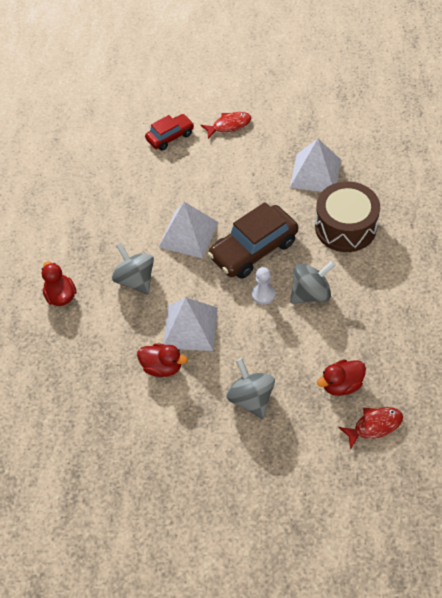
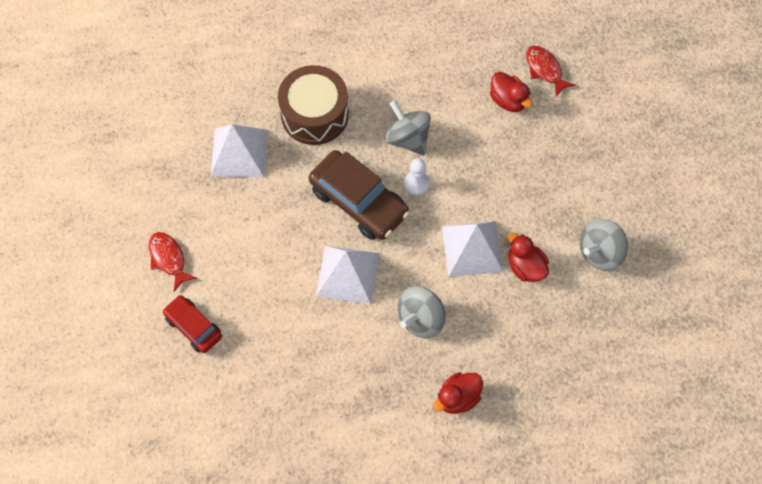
camera: 105 degrees left, 10 degrees up
(162, 367) = (525, 267): red duck -> red duck turned 45 degrees counterclockwise
(251, 398) = (541, 177): grey spinning top -> grey spinning top (600, 252)

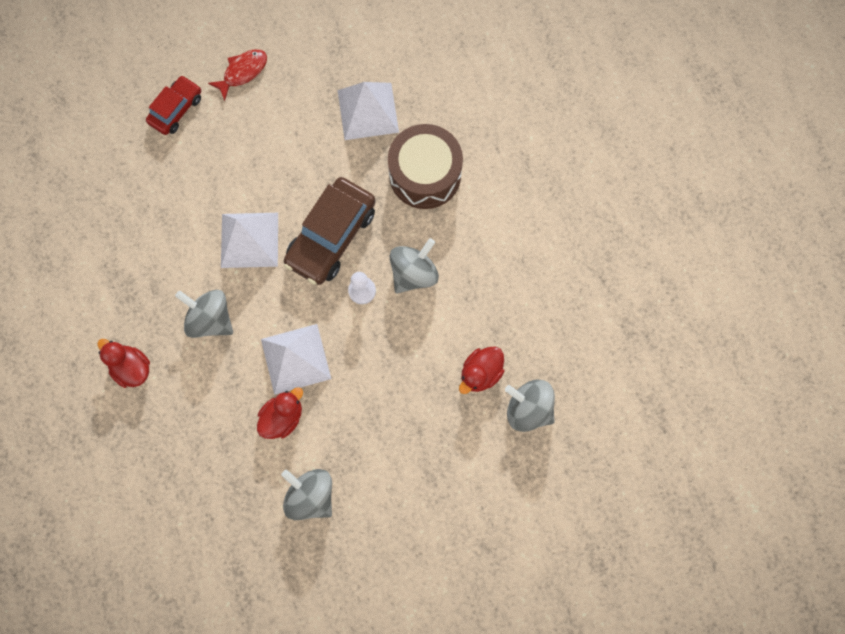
camera: 80 degrees right, 10 degrees up
(545, 70) = (528, 408): red fish -> grey spinning top

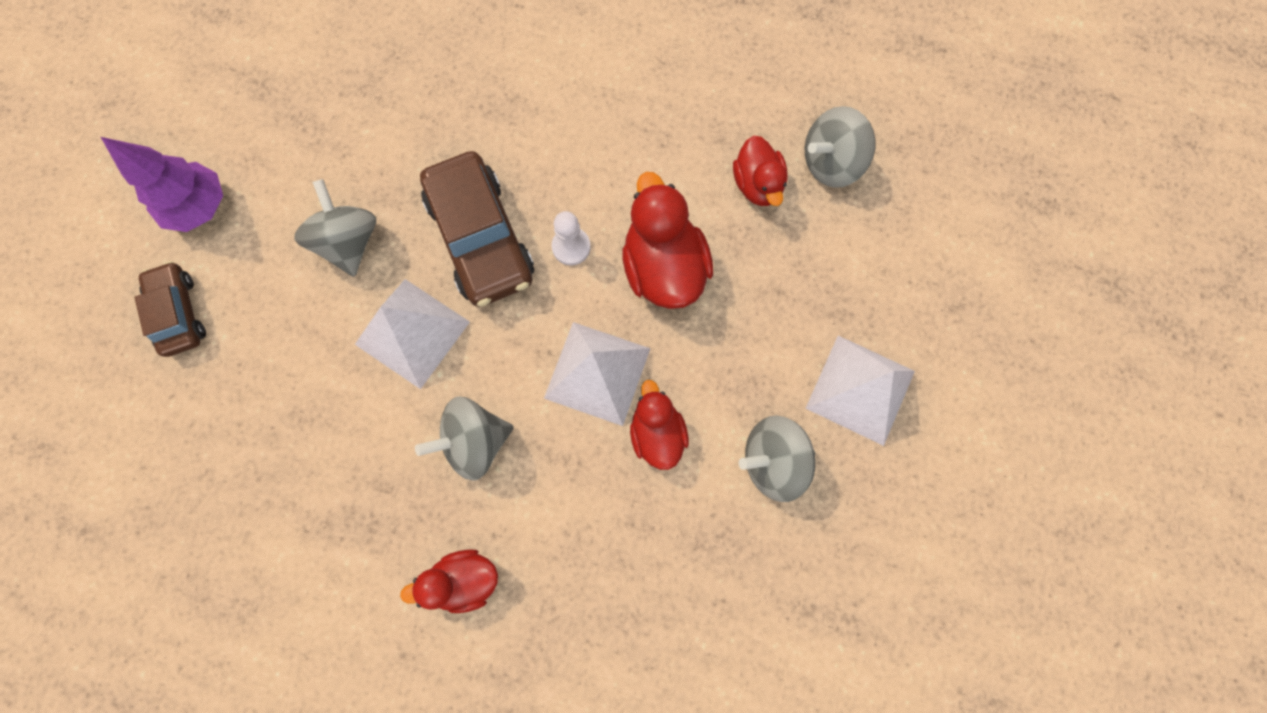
camera: 55 degrees left, 0 degrees up
(176, 109) = (179, 313): red car -> brown car
(243, 72) = (199, 207): red fish -> purple tree
(368, 111) = (365, 104): white pyramid -> white pyramid (860, 389)
(387, 352) = (663, 267): none -> red duck
(413, 273) = (592, 179): grey spinning top -> grey spinning top (349, 242)
(425, 175) = (488, 94): brown drum -> none

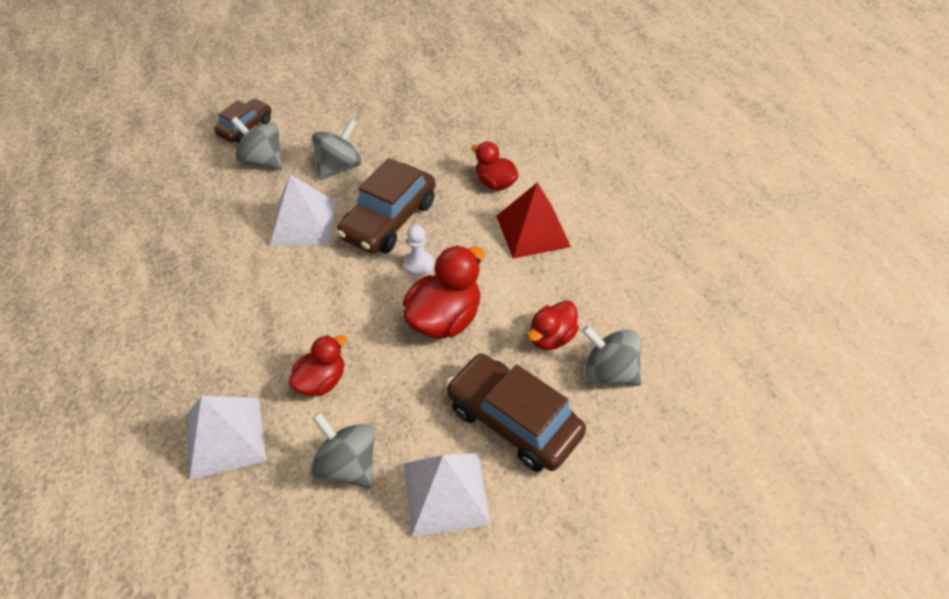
camera: 55 degrees right, 25 degrees down
(199, 207) = (313, 103): purple tree -> none
(464, 580) = (155, 333): red duck -> red duck (495, 183)
(475, 441) = (252, 289): grey spinning top -> grey spinning top (262, 161)
(597, 373) = (342, 324): white pyramid -> white pyramid (225, 437)
(611, 106) = (533, 231): none -> red pyramid
(825, 282) = (513, 420): none -> brown car

